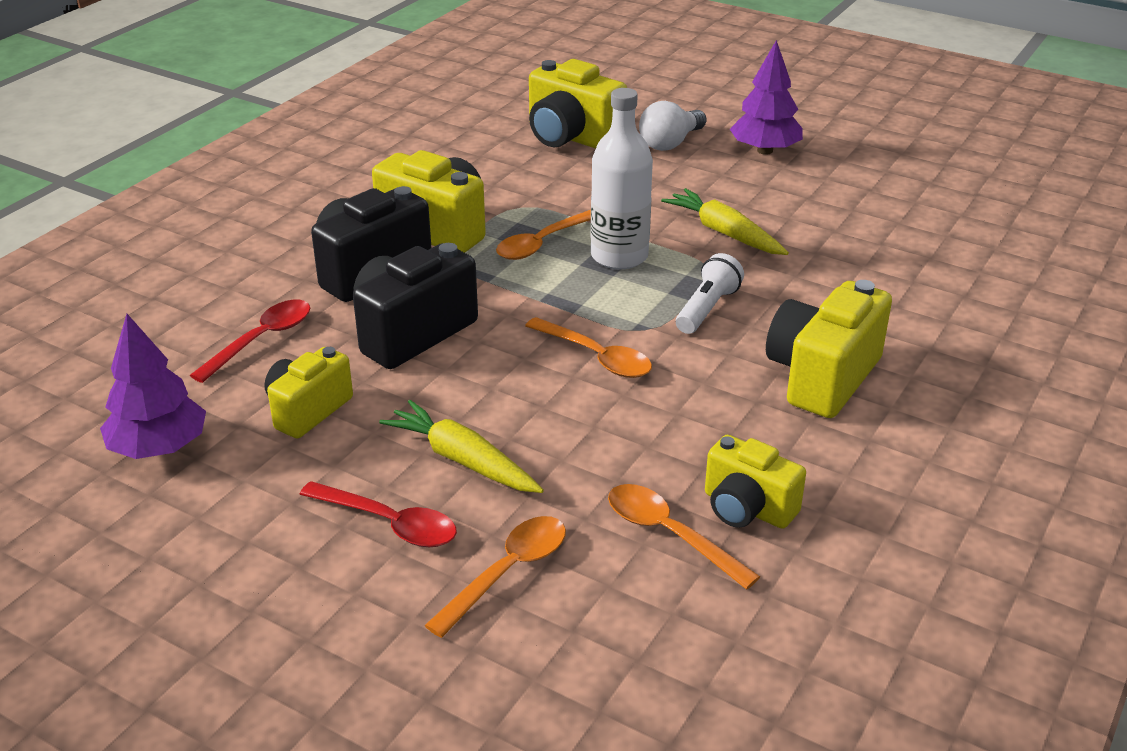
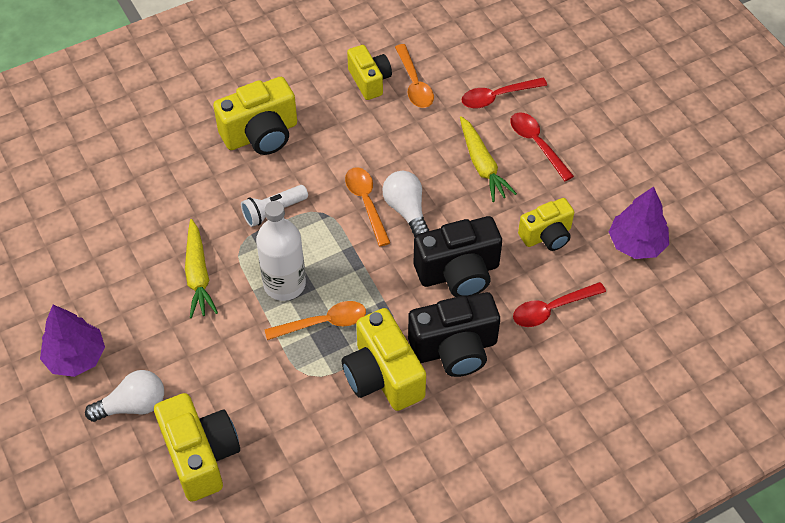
camera: 150 degrees left, 20 degrees up
(507, 572) = (497, 97): orange spoon -> red spoon
(534, 369) = (406, 210): none -> white light bulb

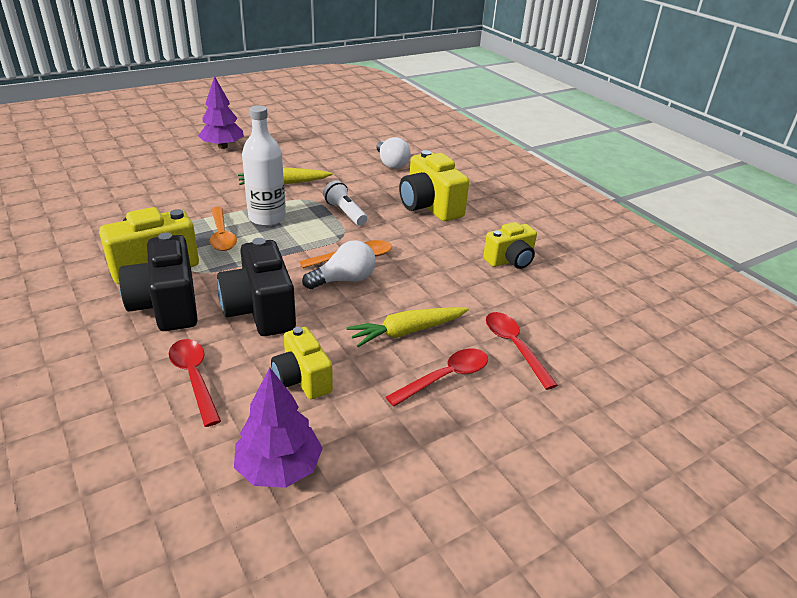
camera: 85 degrees right, 20 degrees down
(133, 405) = (175, 164): white light bulb -> white light bulb (391, 163)
(201, 456) = (119, 187): yellow camera -> none
(414, 83) = (515, 287): orange spoon -> none

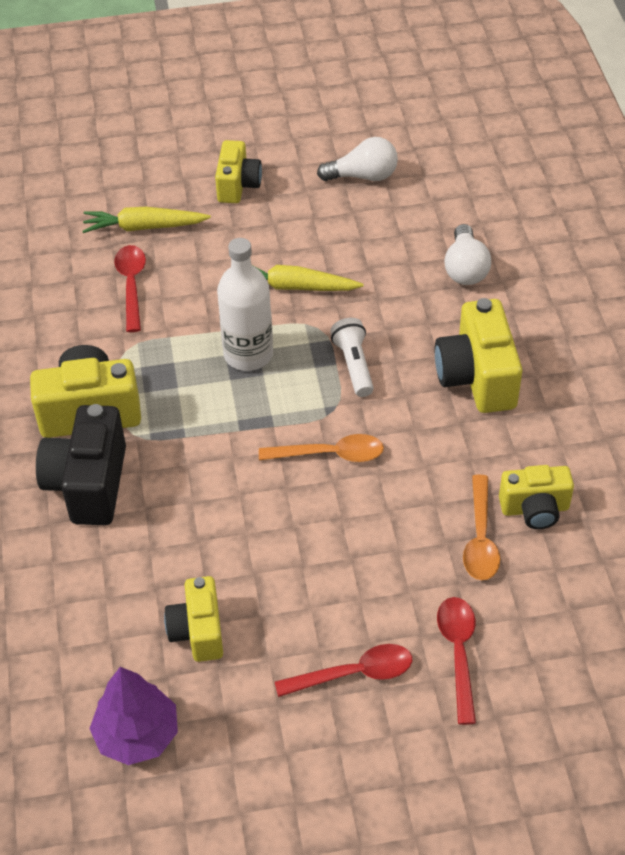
camera: 25 degrees right, 15 degrees up
(194, 378) = (89, 598): red spoon -> red spoon (131, 285)
(221, 235) = (182, 376): orange spoon -> orange spoon (480, 538)
(222, 146) = (238, 185): purple tree -> yellow camera
(260, 311) = (187, 518): black camera -> none
(344, 280) = (302, 491): white light bulb -> white light bulb (363, 176)
(407, 332) = (341, 595): yellow carrot -> yellow carrot (144, 227)

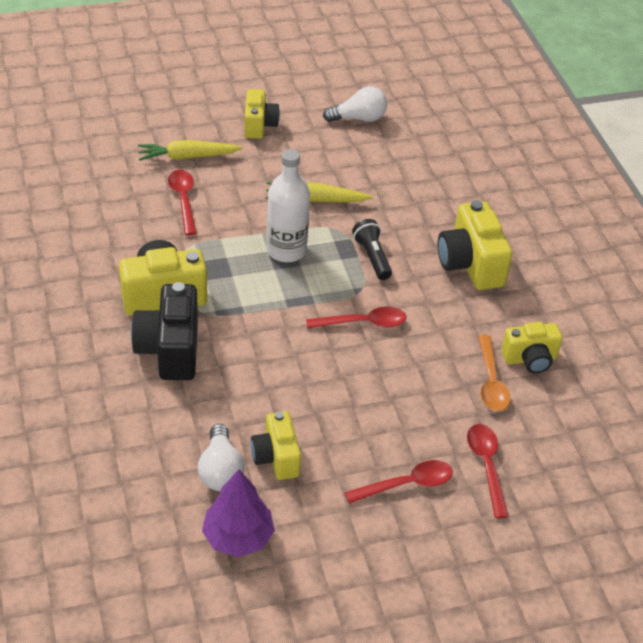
camera: 10 degrees left, 5 degrees down
(330, 454) = (363, 323): orange spoon -> red spoon
(354, 365) = (372, 257): white flashlight -> black flashlight
(465, 268) = (449, 185): white light bulb -> white light bulb (220, 470)

